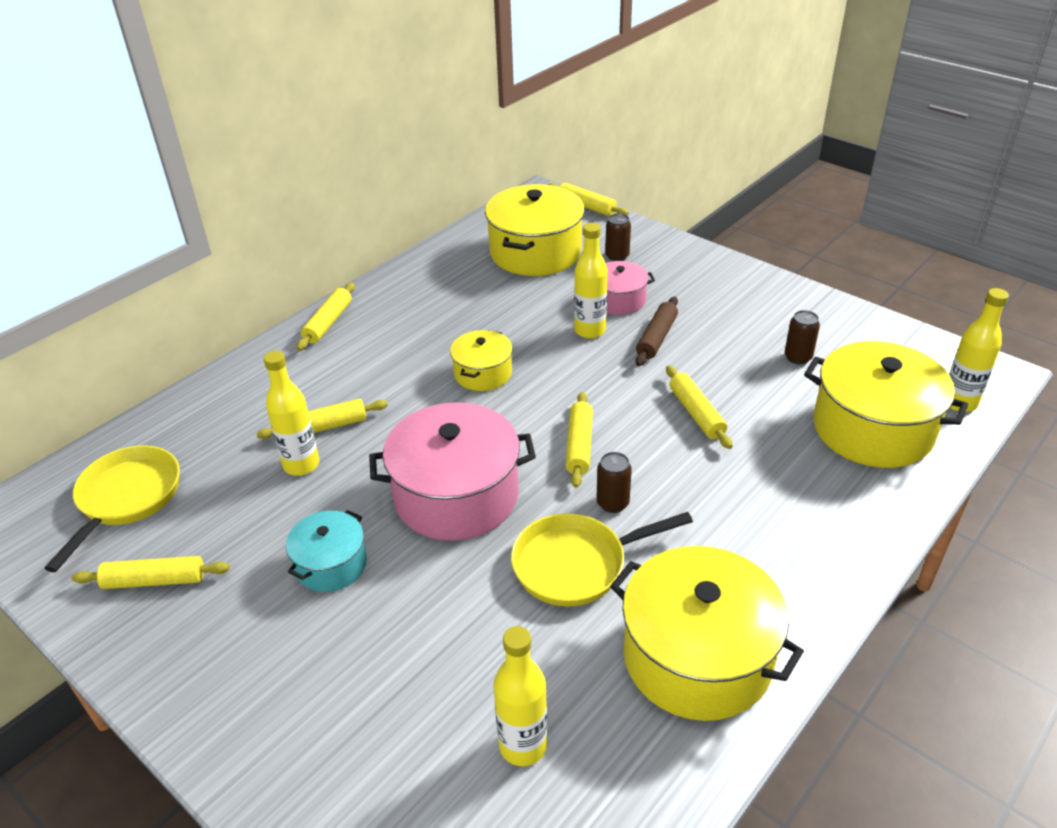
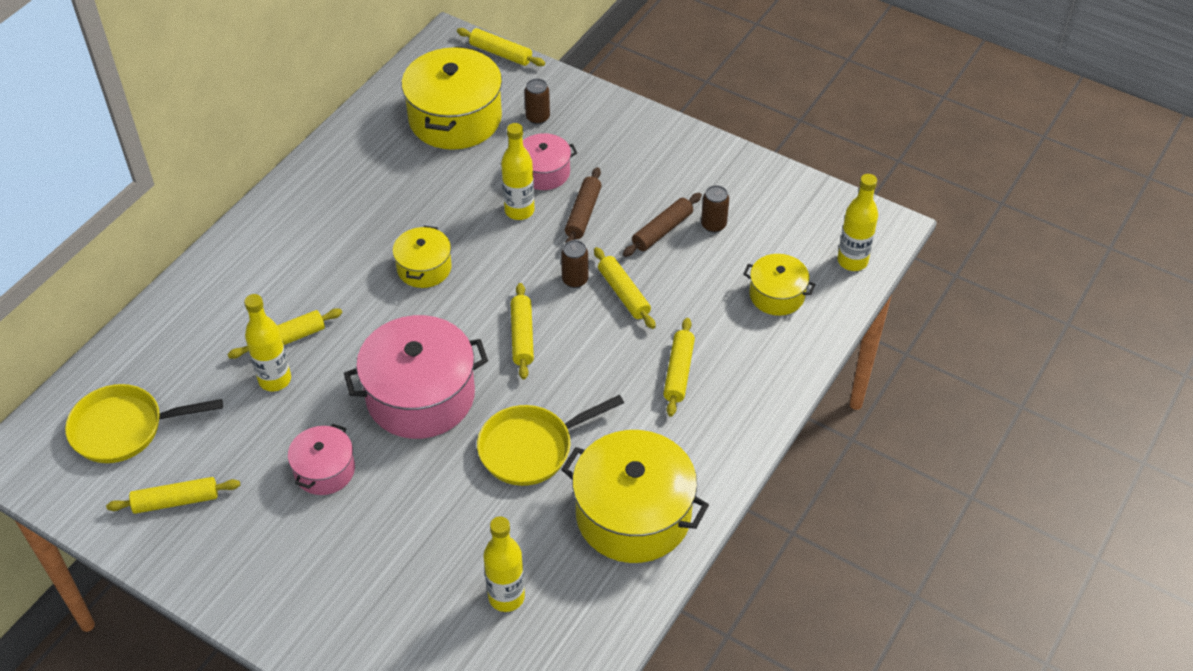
camera: 10 degrees left, 10 degrees up
(127, 498) = (124, 428): yellow pan -> yellow pan turned 105 degrees counterclockwise
(328, 323) = (261, 223): yellow rolling pin -> yellow rolling pin (678, 372)
(331, 564) = (324, 470): turquoise pot -> pink pot
(612, 503) = (556, 389): brown can -> brown can (575, 280)
(741, 358) = (662, 231): none -> brown rolling pin
(872, 429) = (777, 295): yellow pot -> yellow pot, size x0.54

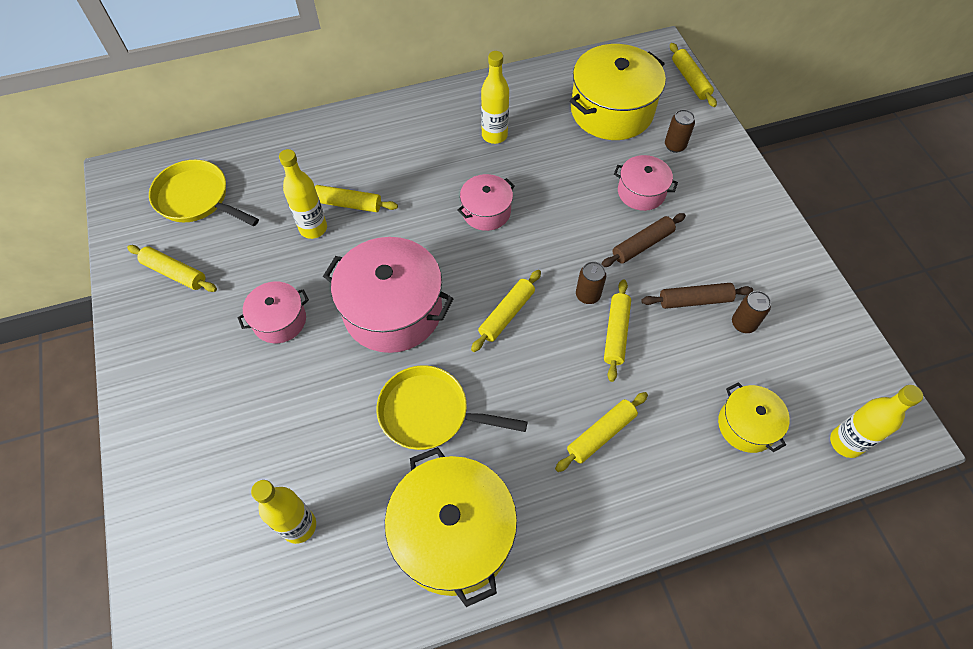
camera: 40 degrees right, 10 degrees up
(424, 268) = (486, 211): yellow pot -> pink pot
(519, 211) = (595, 211): yellow bottle -> yellow bottle (494, 135)

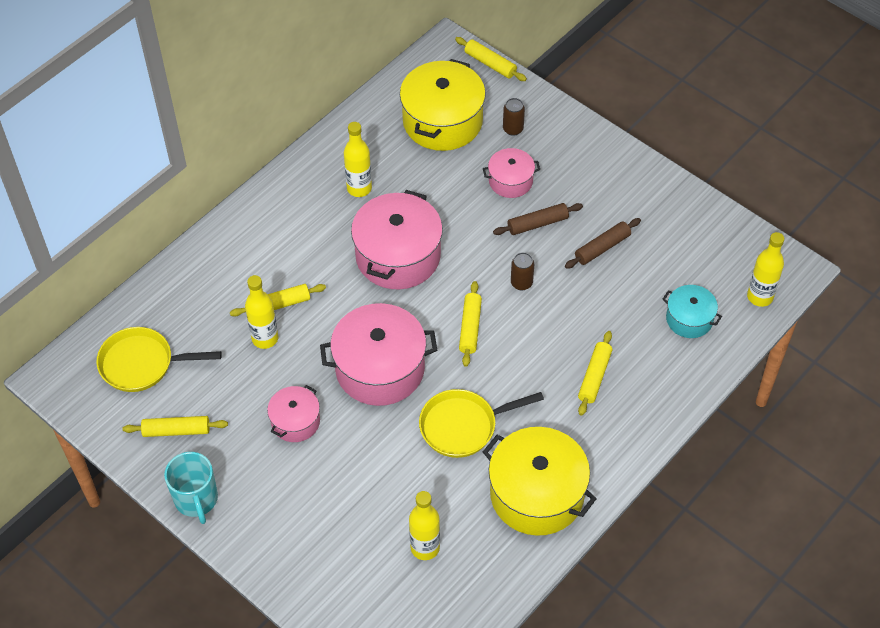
camera: 30 degrees left, 5 degrees down
(138, 347) = (196, 499): none -> turquoise mug
(486, 211) = (398, 256): pink pot -> pink pot, size x1.86
(616, 333) = (560, 300): yellow rolling pin -> none
(642, 244) = (537, 223): brown rolling pin -> brown rolling pin turned 45 degrees clockwise
(743, 324) = (647, 248): brown can -> none
(746, 425) = (689, 319): yellow pot -> turquoise pot

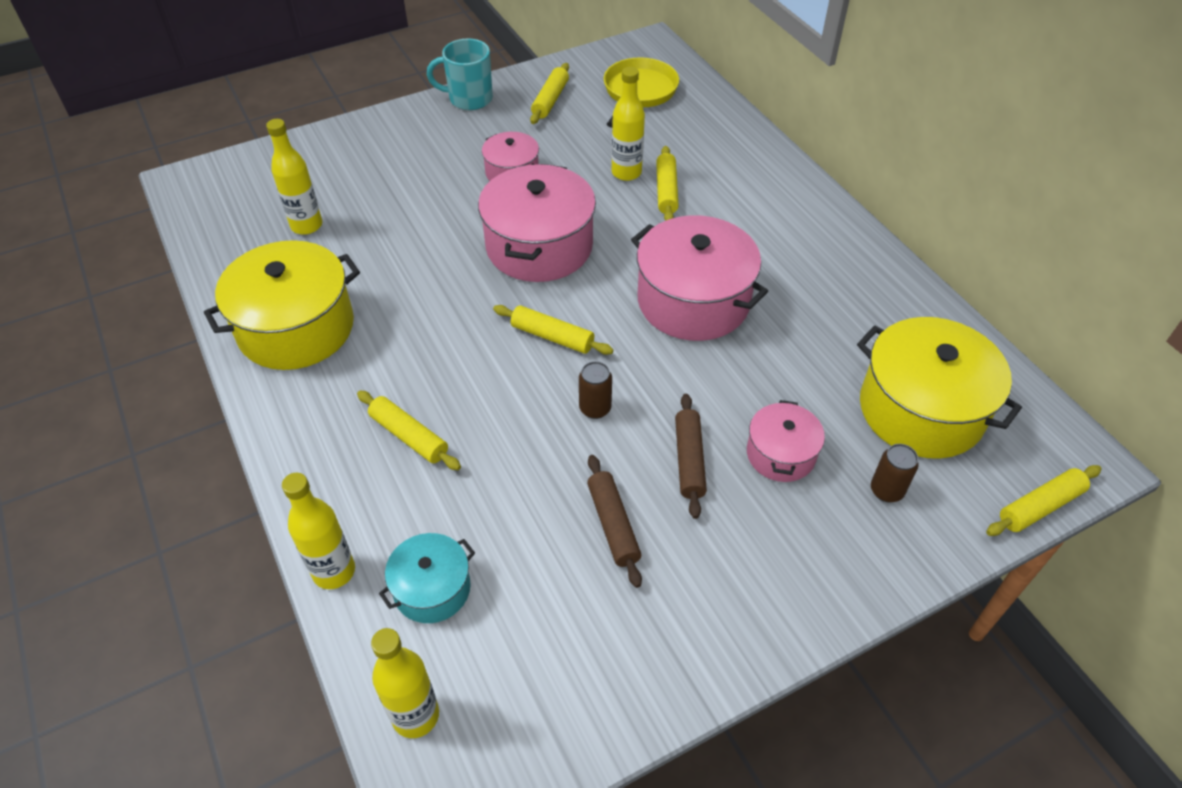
camera: 110 degrees right, 5 degrees down
(359, 188) = (817, 293): yellow bottle -> yellow bottle (334, 571)
(463, 426) = (423, 292): yellow pan -> none

